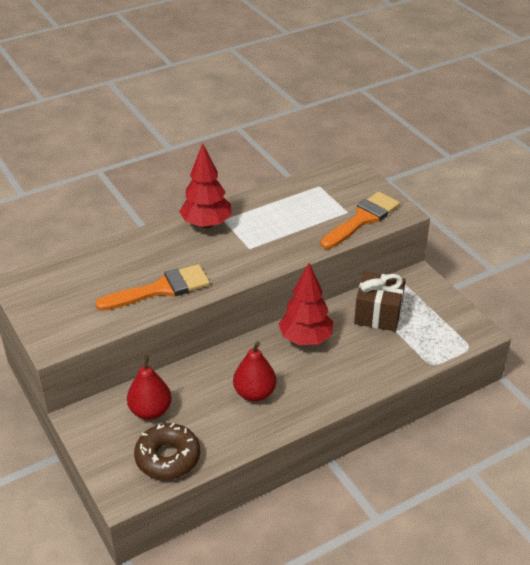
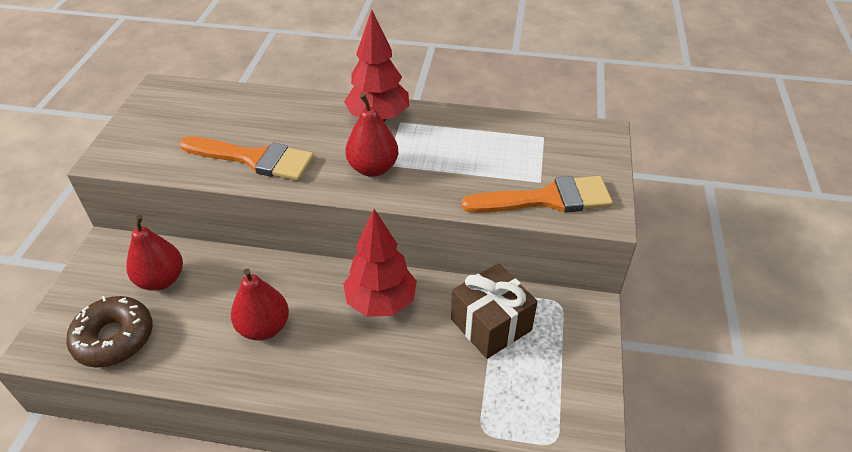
camera: 40 degrees right, 5 degrees up
(244, 254) = (373, 168): none -> red pear

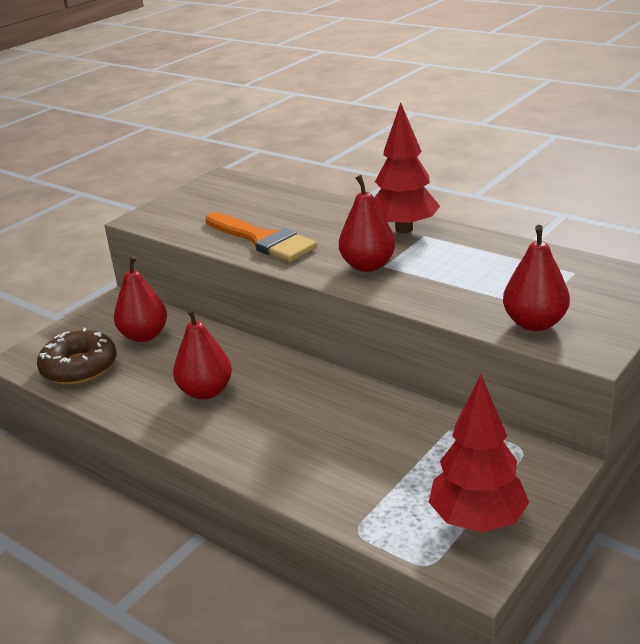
camera: 30 degrees right, 15 degrees down
(381, 302) = (328, 400): red tree -> red tree (477, 521)
(491, 324) = (429, 447): brown gift -> none
(547, 199) = (534, 323): orange brush -> red pear

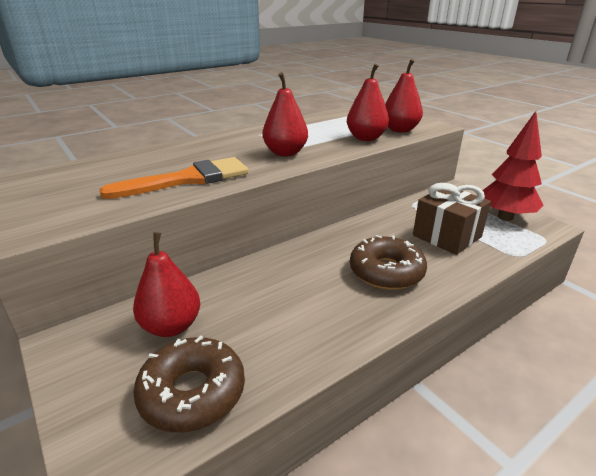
camera: 75 degrees left, 0 degrees up
(206, 391) = (314, 297): red pear -> red pear (366, 138)
(268, 428) = (386, 272): none -> brown donut
(377, 465) = (447, 236): none -> brown gift
(404, 229) = (242, 137): red tree -> none

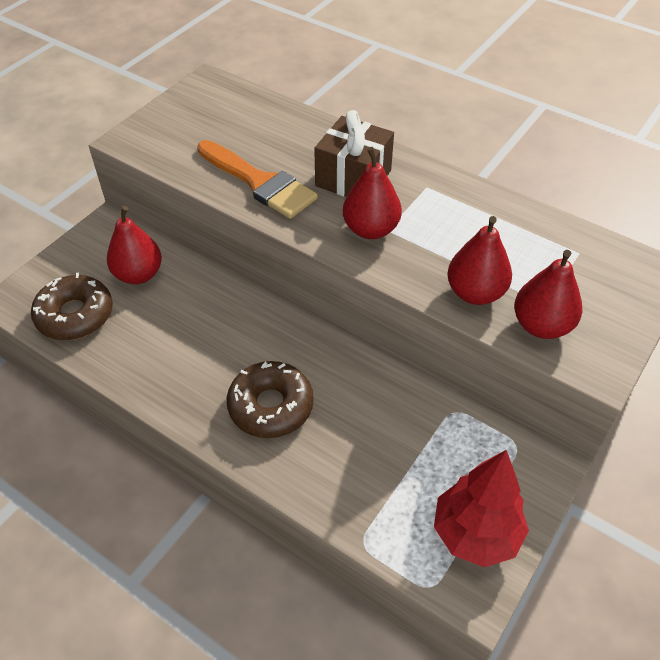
camera: 70 degrees right, 20 degrees up
(447, 236) = (379, 460): brown gift -> brown gift (353, 178)

